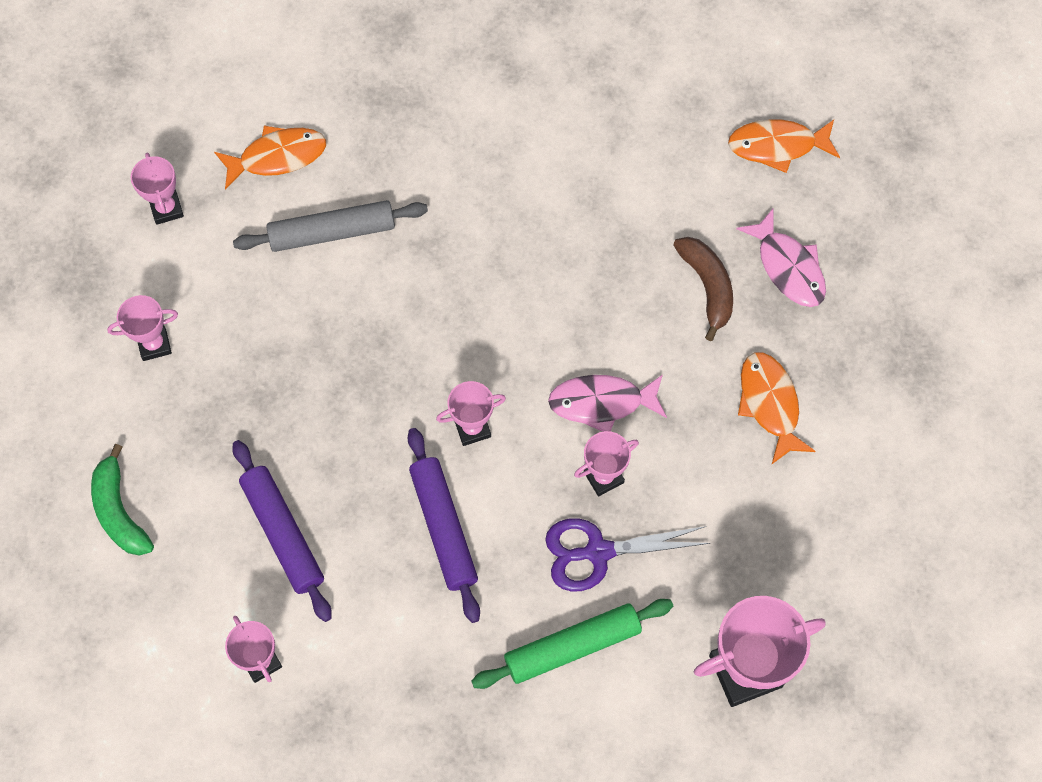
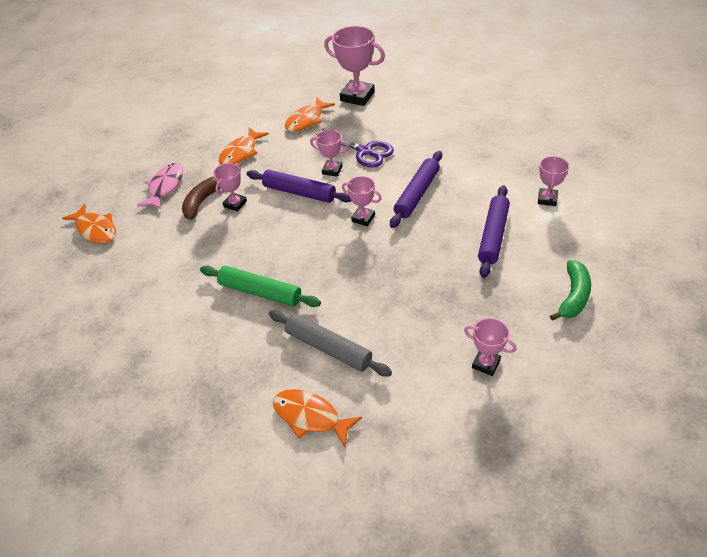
camera: 130 degrees left, 20 degrees down
(166, 209) = (408, 440): pink trophy -> pink trophy (235, 204)
(572, 647) = (409, 133): green rolling pin -> green rolling pin (260, 292)
(602, 403) = (299, 192): pink fish -> purple rolling pin
(759, 547) = (306, 120): none -> orange fish

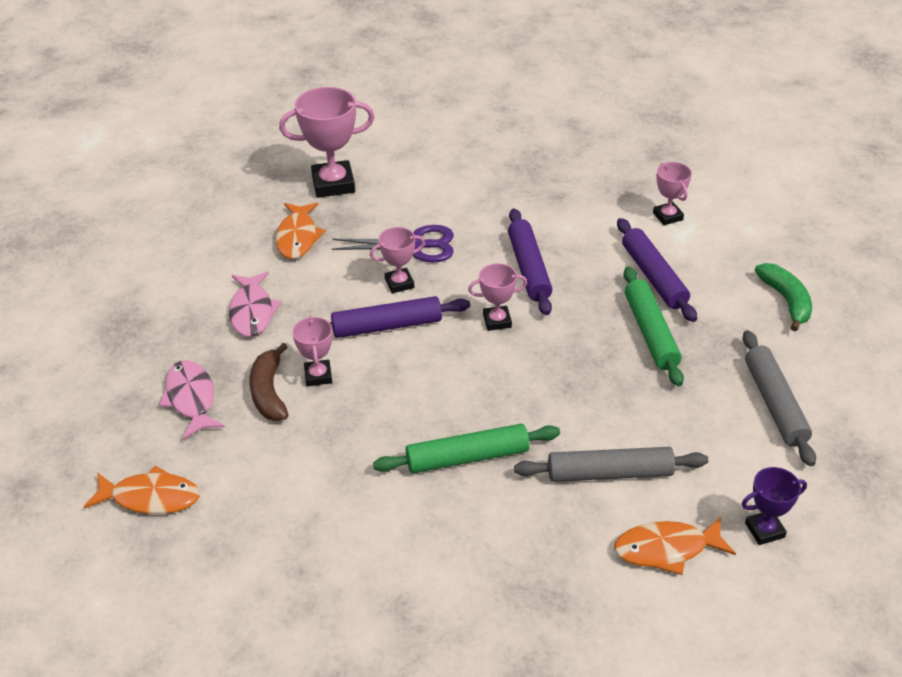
camera: 40 degrees left, 5 degrees down
(241, 152) = (252, 312): orange fish -> pink fish
(385, 444) = (764, 530): none -> purple trophy
(451, 271) = (650, 332): none -> green rolling pin
(486, 364) = (775, 404): pink trophy -> grey rolling pin

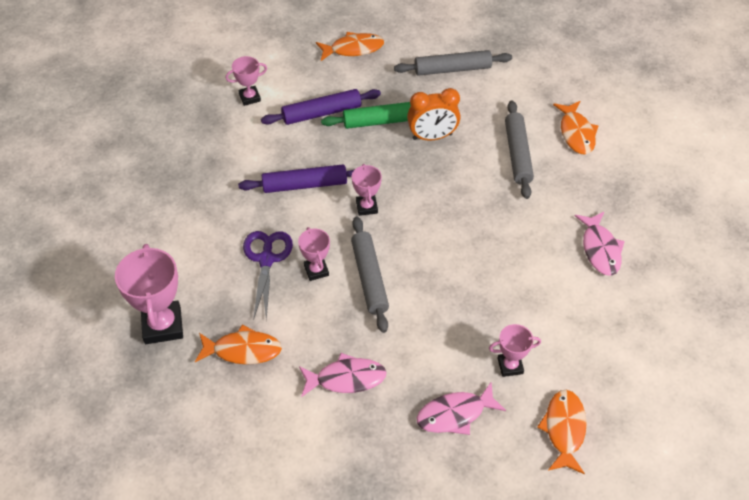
camera: 90 degrees left, 10 degrees up
(269, 392) = (446, 357): brown banana -> none
(318, 376) = (427, 323): pink trophy -> pink trophy (510, 366)
(387, 326) = (369, 278): purple rolling pin -> grey rolling pin
(431, 560) = (600, 249): none -> pink fish
(467, 457) = (508, 228): green rolling pin -> none
(629, 381) = (432, 137): none -> orange clock
(764, 530) = (556, 89): purple trophy -> none
(786, 301) = (353, 49): green banana -> orange fish

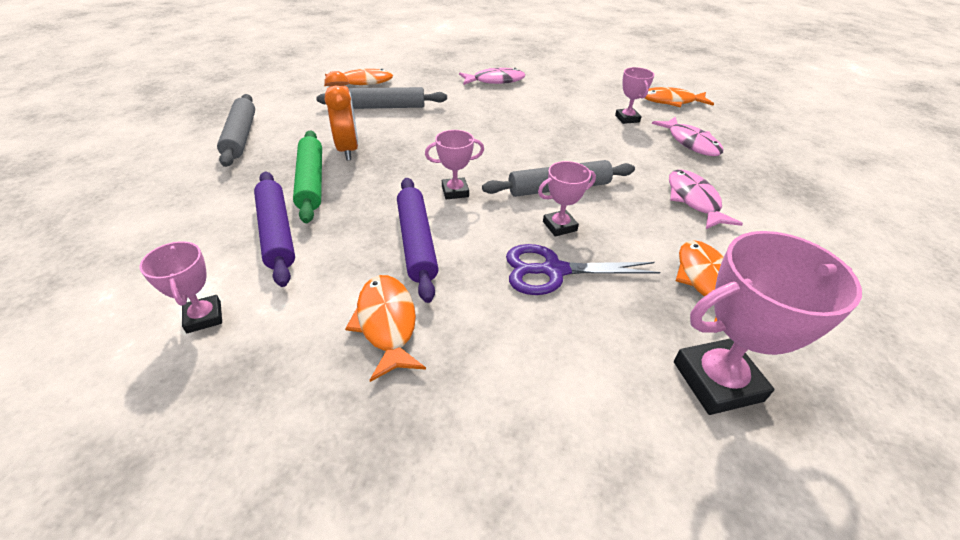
camera: 95 degrees left, 10 degrees down
(353, 49) = (151, 208): orange fish -> orange fish (387, 323)

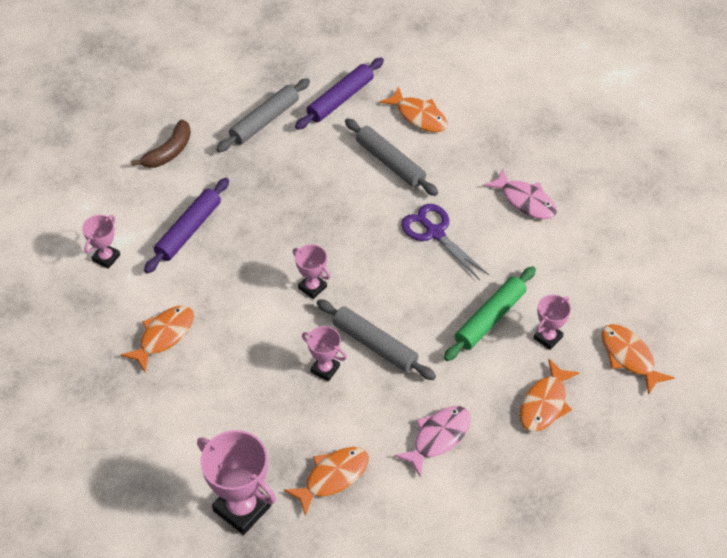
camera: 55 degrees right, 10 degrees up
(164, 199) = (169, 152): none -> brown banana
(311, 182) = (250, 204): green rolling pin -> green rolling pin (490, 319)
(348, 150) = (306, 191): orange clock -> none
(416, 242) = (239, 303): purple rolling pin -> purple rolling pin (340, 99)
(554, 271) = (273, 389): purple scissors -> purple scissors (435, 233)
(690, 143) = (545, 403): pink fish -> orange fish

